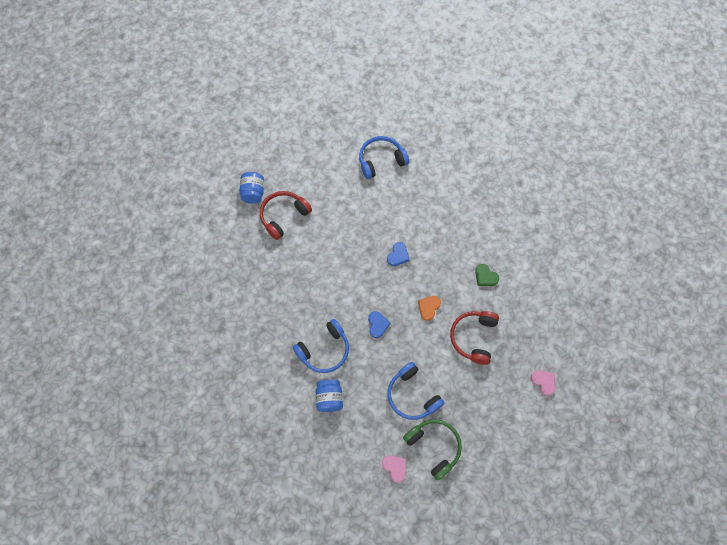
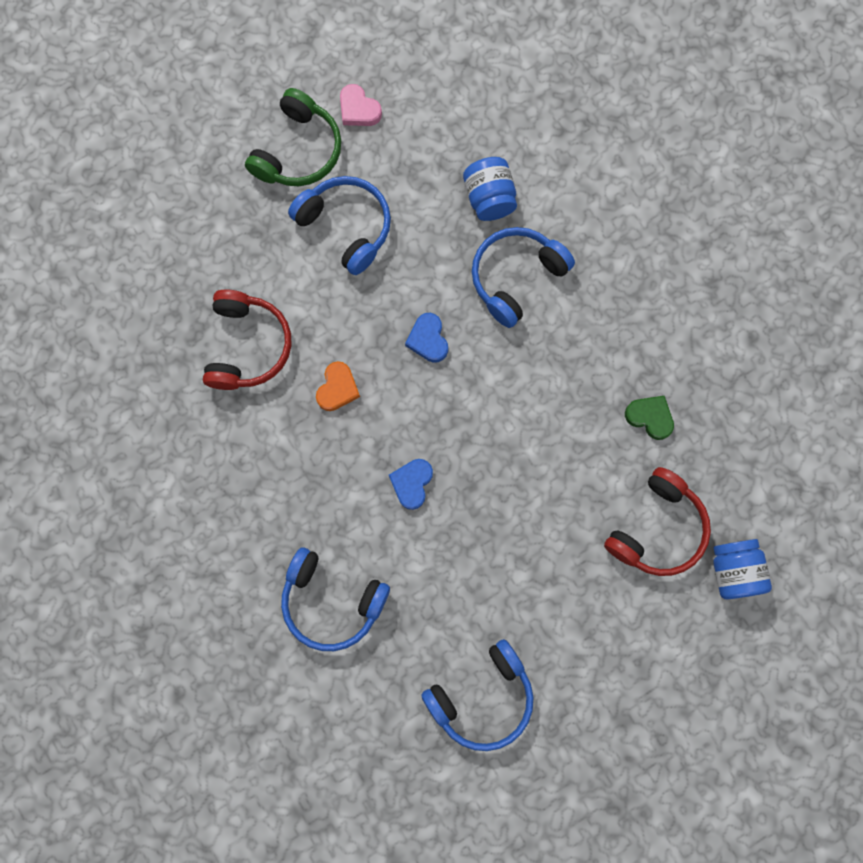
camera: 170 degrees right, 10 degrees up
(434, 447) = (298, 151): green headphones -> green headphones turned 105 degrees counterclockwise
(444, 210) = (332, 601): none -> blue headphones
(485, 277) = (235, 469): green heart -> green heart (650, 417)
(543, 382) = (116, 288): pink heart -> none

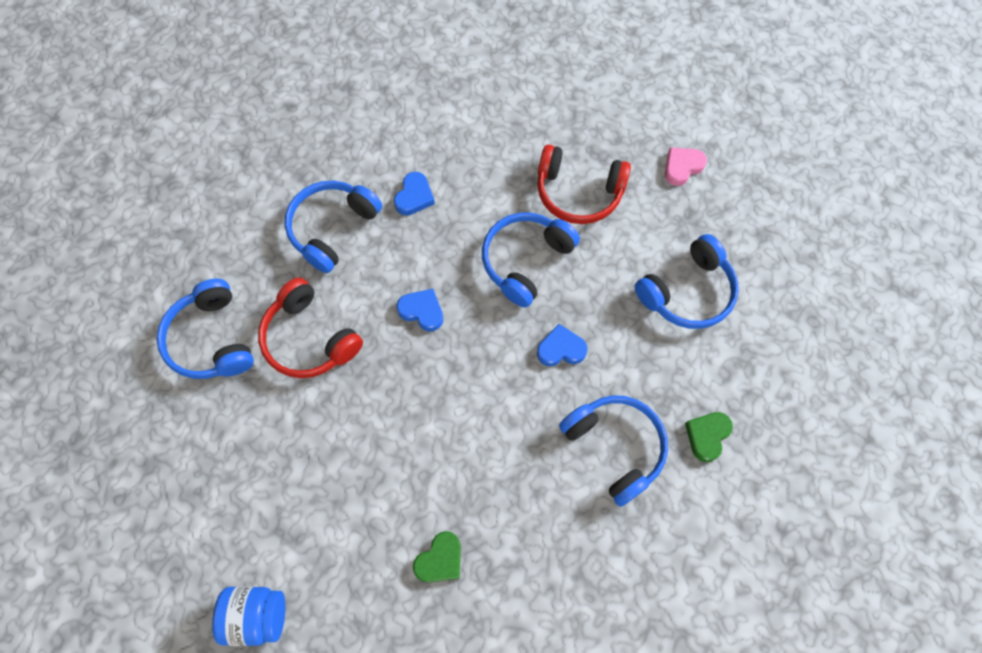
camera: 100 degrees right, 10 degrees down
(278, 520) = (414, 196): none -> blue heart
(298, 151) = (771, 260): green headphones -> none
(337, 388) = (525, 261): orange heart -> blue headphones
(358, 109) = (815, 322): pink heart -> pink heart (682, 167)
(489, 198) = (707, 436): blue jar -> green heart
(657, 528) = (321, 541): red headphones -> red headphones (309, 338)

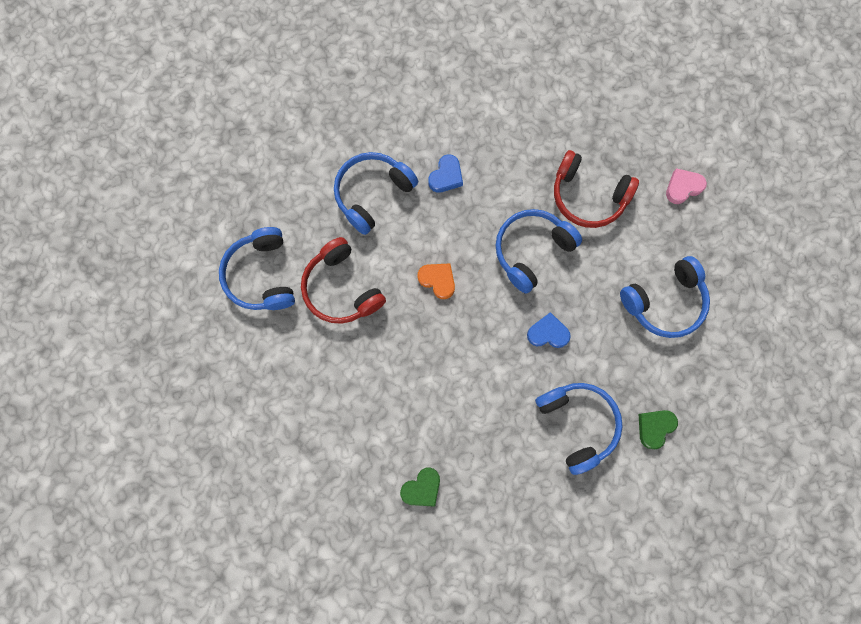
camera: 10 degrees right, 10 degrees up
(257, 615) = (275, 505): blue jar -> none
(422, 311) = (438, 280): blue heart -> orange heart

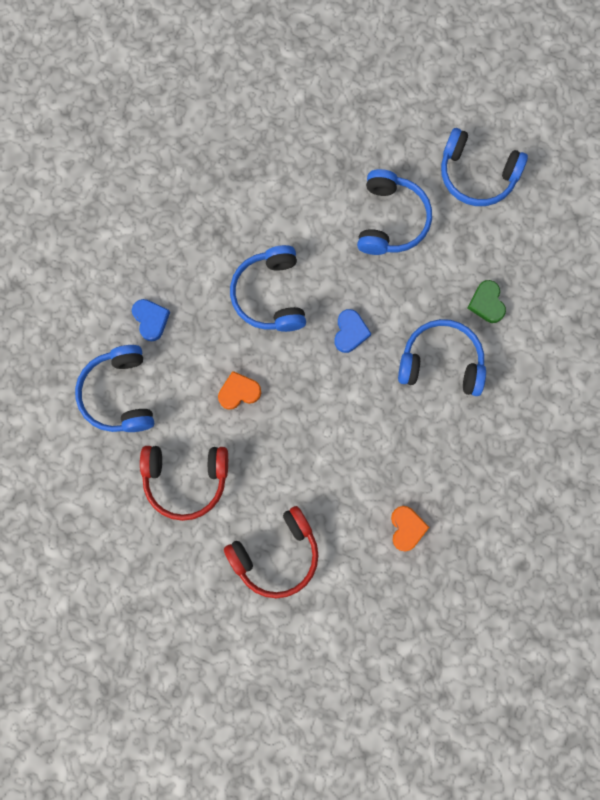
camera: 55 degrees left, 0 degrees up
(262, 275) = (122, 543): blue headphones -> blue headphones (477, 175)
(422, 488) = (406, 528): green heart -> orange heart
(548, 333) = (350, 332): blue heart -> blue heart turned 150 degrees clockwise
(587, 196) = (257, 214): red headphones -> red headphones (276, 555)
(683, 187) = (306, 133): pink heart -> none

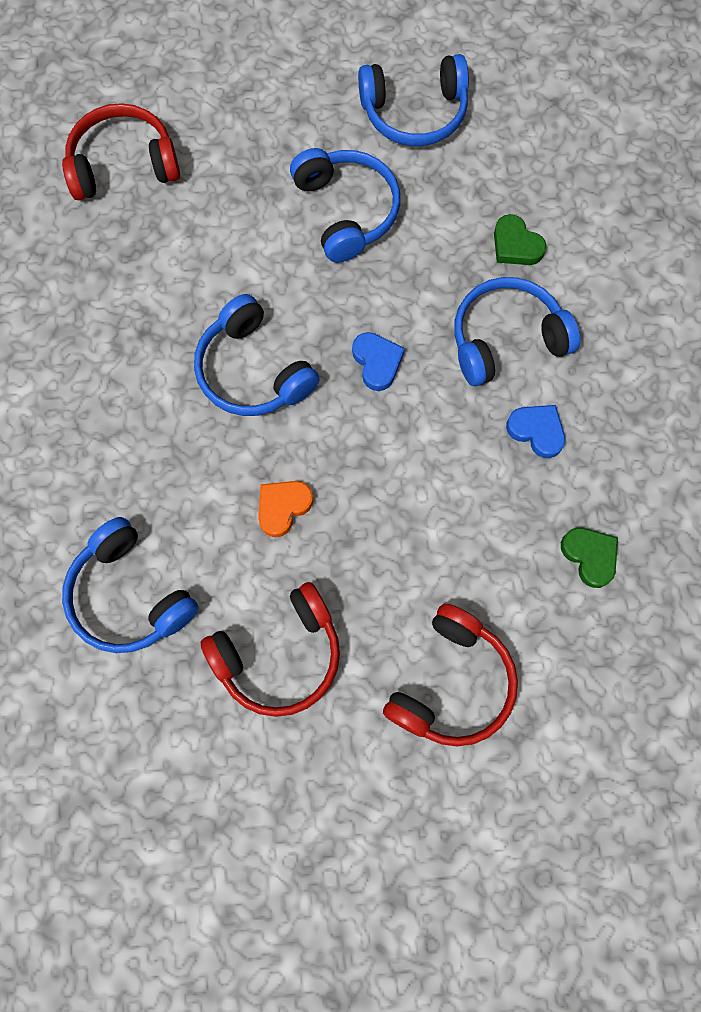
camera: 30 degrees left, 5 degrees down
(151, 320) = (118, 480): blue heart -> blue heart (536, 431)
(267, 111) = (123, 164): none -> red headphones
(406, 528) = (590, 556): orange heart -> green heart

